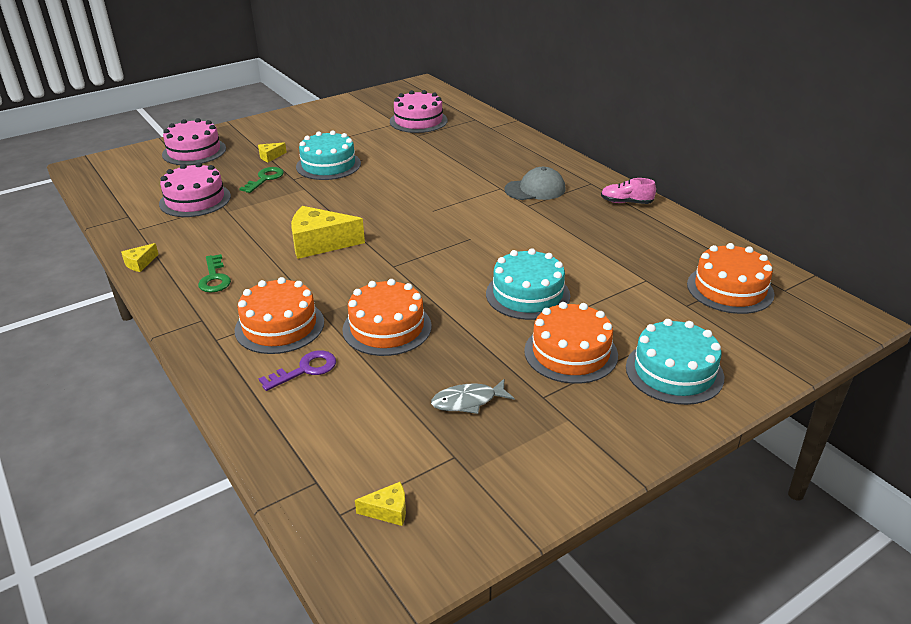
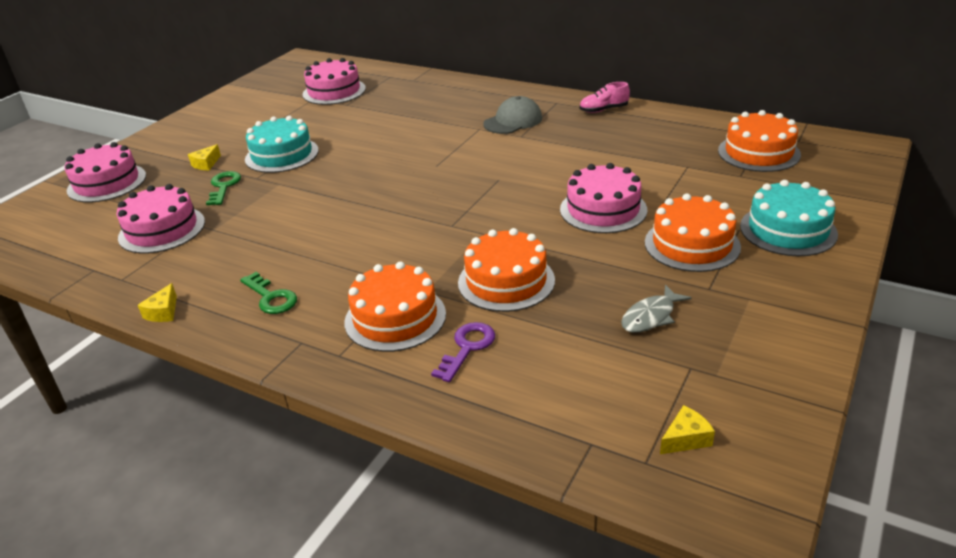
camera: 25 degrees left, 0 degrees up
(320, 243) = (353, 228): yellow cheese -> none
(527, 294) = (603, 209): turquoise cake -> pink cake

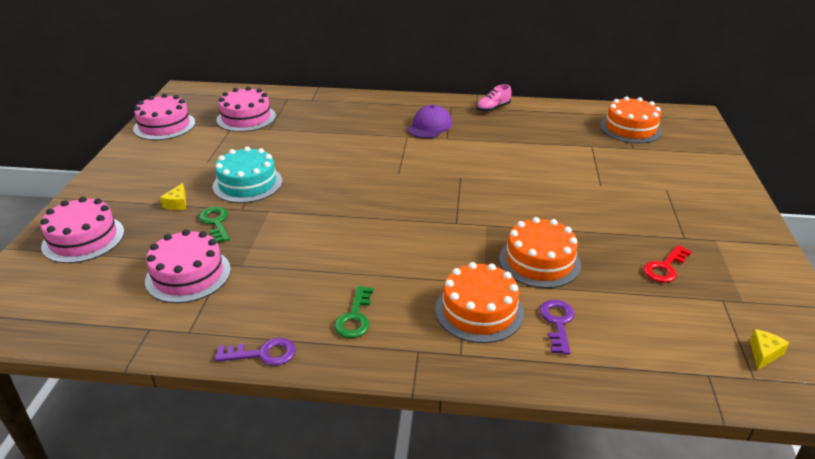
camera: 25 degrees left, 0 degrees up
(163, 312) = (262, 354): yellow cheese -> purple key
(271, 297) = (355, 317): green key -> green key turned 75 degrees clockwise
(513, 121) = (429, 126): grey cap -> purple cap
(603, 209) = (561, 190): pink cake -> pink cake (164, 126)
(651, 316) = (665, 267): grey fish -> red key
(692, 244) = (645, 206): orange cake -> none
(788, 230) = (697, 184): turquoise cake -> none

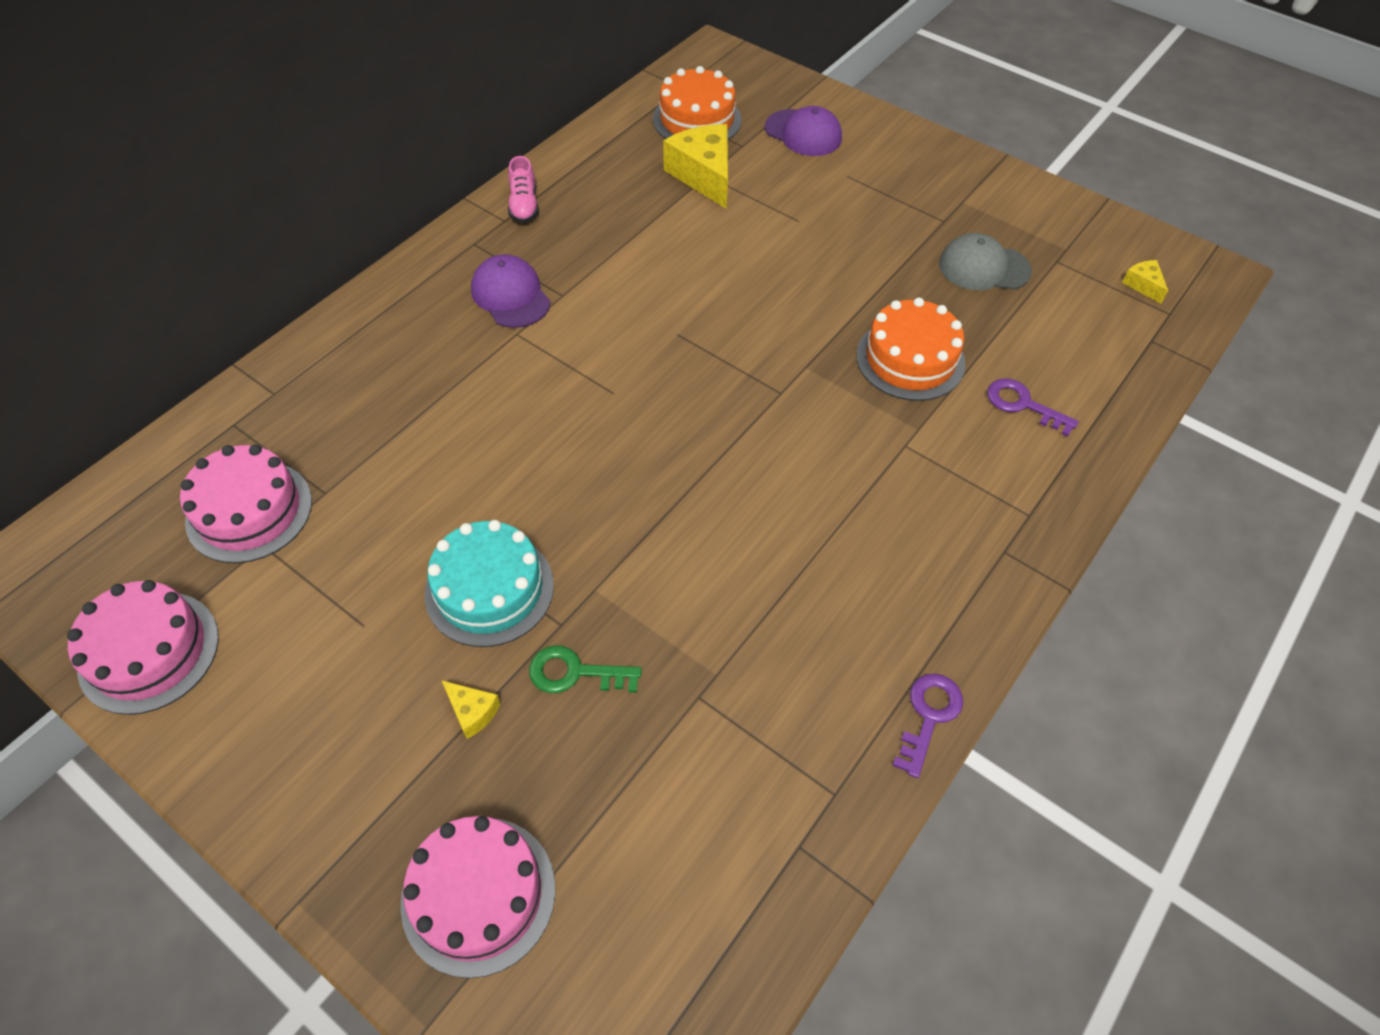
camera: 60 degrees left, 20 degrees up
(188, 275) = (696, 755): pink cake -> none
(355, 317) = (910, 587): green key -> none
(479, 311) = (966, 460): orange cake -> none
(589, 145) = (704, 175): none -> yellow cheese
(665, 267) = (984, 267): red key -> grey cap
(677, 163) = (803, 133): none -> purple cap

